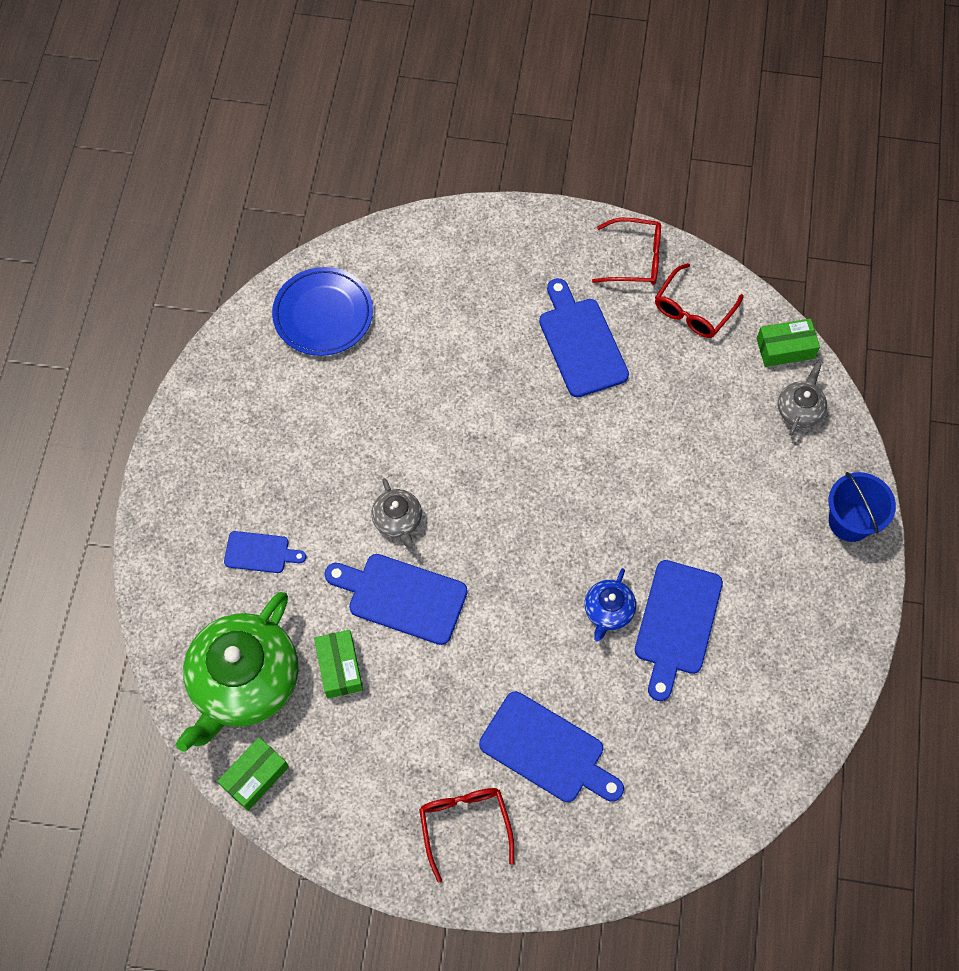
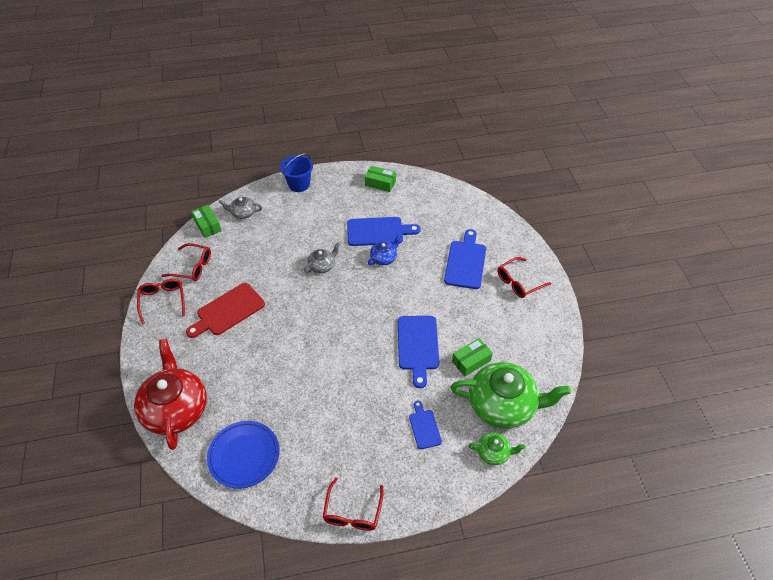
camera: 110 degrees left, 15 degrees down
(177, 631) = (494, 452): none -> green teapot
(184, 420) = (352, 512): none -> red glasses
(255, 776) = (550, 378): green box -> green box (380, 183)
(398, 520) = (373, 363): grey teapot -> grey teapot (322, 265)
(432, 248) = (175, 409): none -> red teapot
(581, 343) = (228, 311): blue cutting board -> red cutting board
(608, 611) = (384, 258): blue teapot -> blue teapot turned 45 degrees counterclockwise

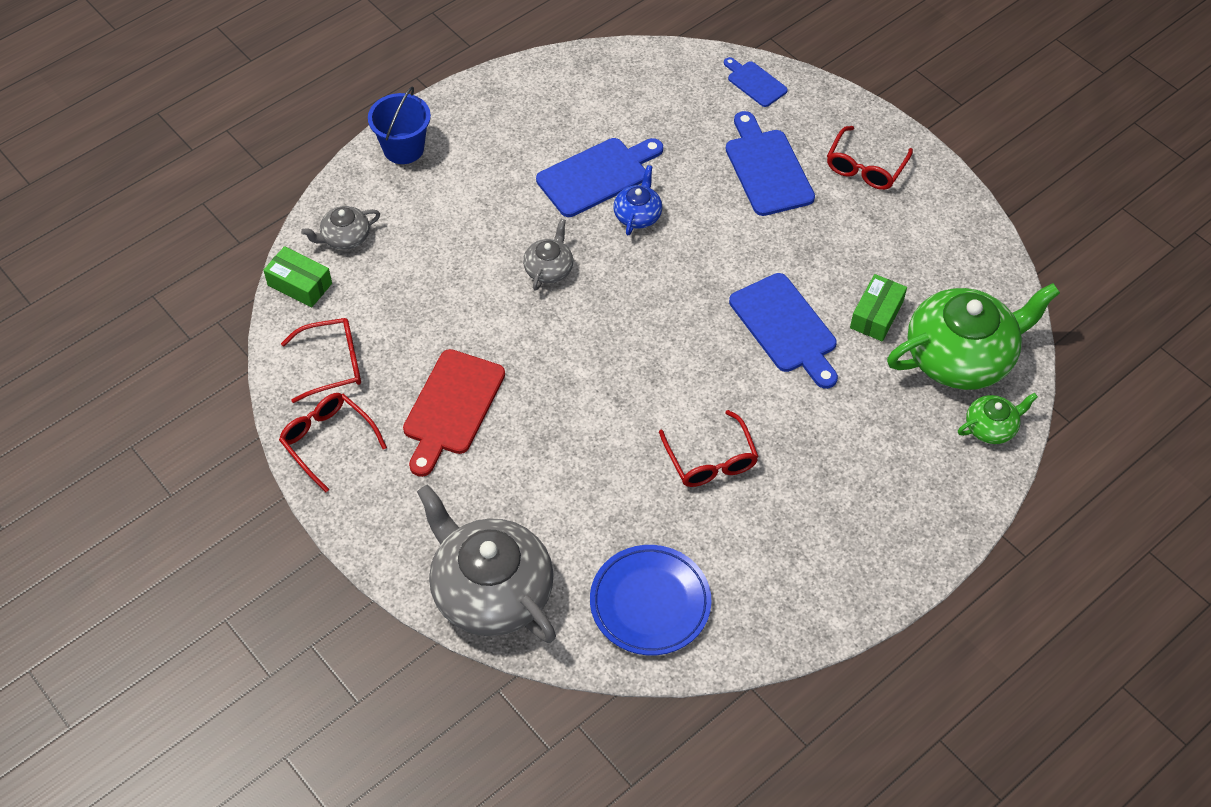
camera: 30 degrees left, 5 degrees up
(175, 409) = (490, 590): red teapot -> grey teapot
(352, 512) = (860, 598): red glasses -> red glasses (711, 460)
(380, 183) = (540, 92): green box -> none
(424, 427) = (876, 438): blue cutting board -> blue cutting board (755, 82)

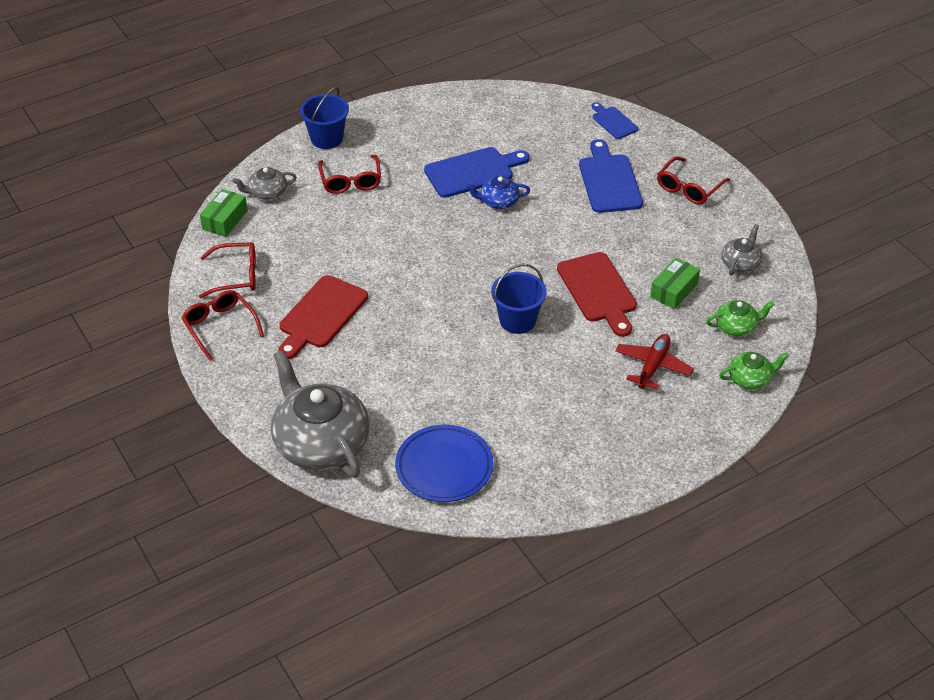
camera: 10 degrees right, 10 degrees down
(300, 284) = (225, 220): green box -> green box turned 75 degrees clockwise
(549, 269) = (419, 230): grey teapot -> grey teapot (740, 263)
(637, 215) = (498, 201): blue teapot -> blue teapot turned 120 degrees counterclockwise
(696, 382) = (517, 320): none -> blue bucket
(711, 460) = (516, 375): red glasses -> red glasses (351, 181)
(785, 327) = (598, 291): blue cutting board -> red cutting board
(872, 425) = (653, 366): none -> red plane
(961, 356) = (736, 326): green teapot -> green teapot, size x0.47

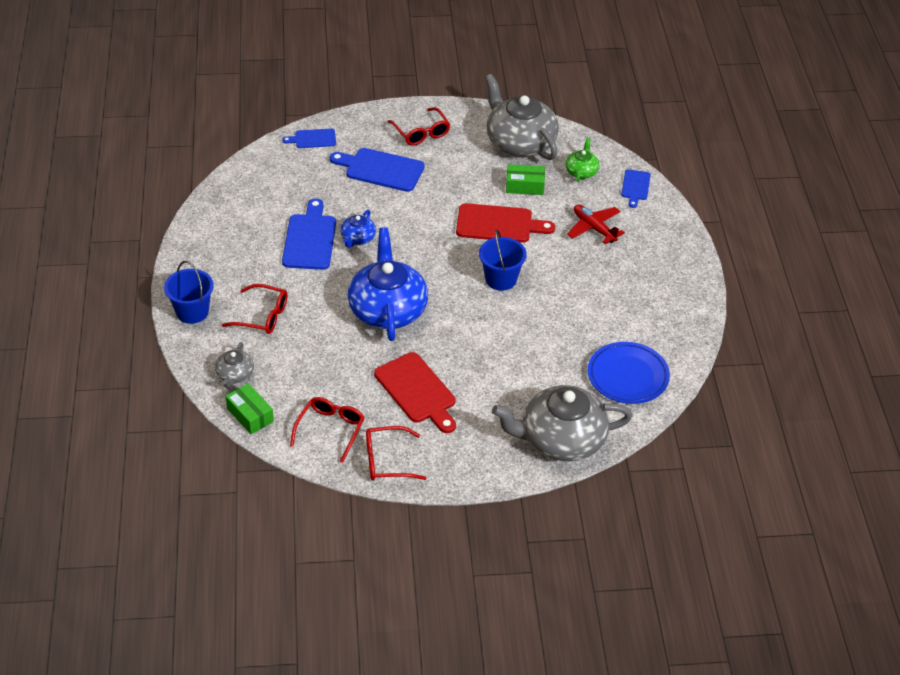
camera: 65 degrees left, 0 degrees up
(416, 256) = (387, 309): none -> blue teapot
(674, 290) = (525, 186): green box -> green box turned 60 degrees counterclockwise
(740, 263) = (520, 142): grey teapot -> grey teapot, size x2.15
(750, 379) = (635, 187): green teapot -> blue cutting board

